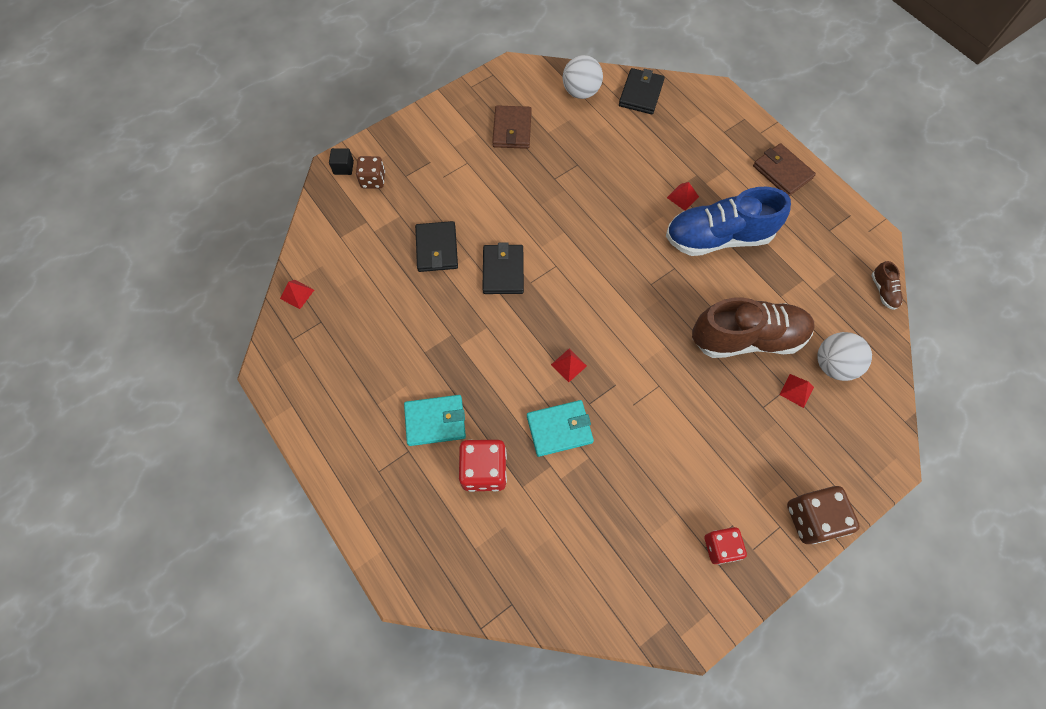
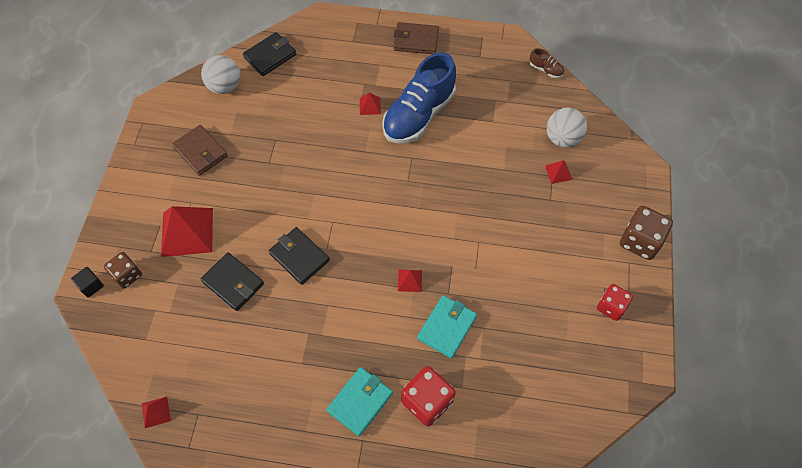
camera: 45 degrees left, 5 degrees down
(443, 183) = (187, 232): none -> red pyramid
(641, 94) = (270, 56): black wallet -> black wallet turned 75 degrees clockwise
(747, 338) = (499, 165): brown shoe -> none

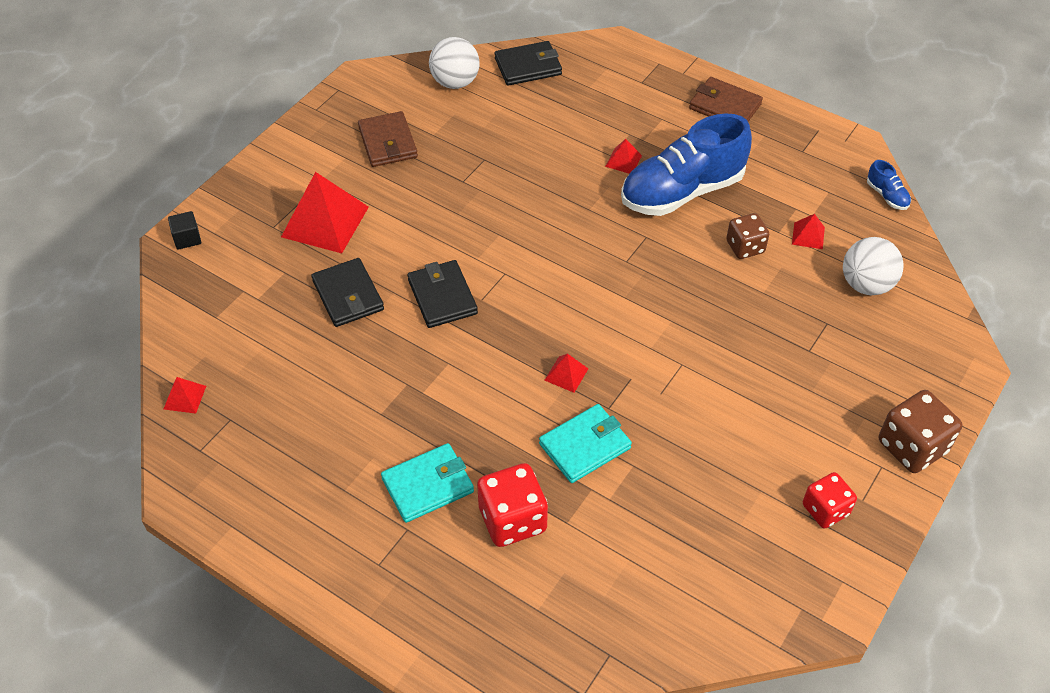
camera: 25 degrees right, 10 degrees down
(127, 275) = (233, 242): brown dice -> brown dice (745, 247)
(545, 70) = (887, 196): brown shoe -> blue shoe
(558, 172) = (838, 322): red pyramid -> red pyramid (808, 235)

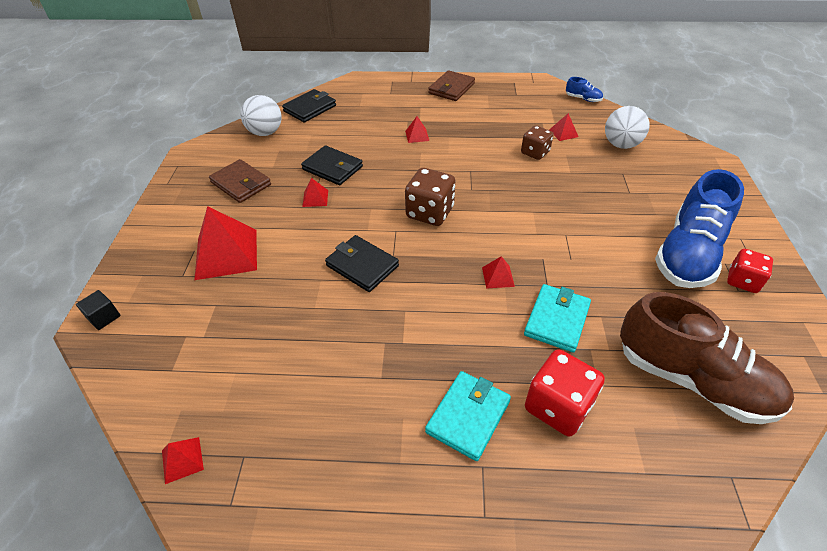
camera: 30 degrees left, 5 degrees down
(348, 295) = (284, 298): black wallet -> black wallet (332, 168)
(450, 195) = (315, 198): none -> red pyramid
(661, 566) = (692, 379): none -> brown shoe
(682, 192) = (469, 138): blue shoe -> blue shoe (688, 254)
(725, 106) = (451, 88): brown wallet -> brown wallet turned 60 degrees counterclockwise
(912, 447) = (742, 219): brown dice -> brown dice (430, 212)

